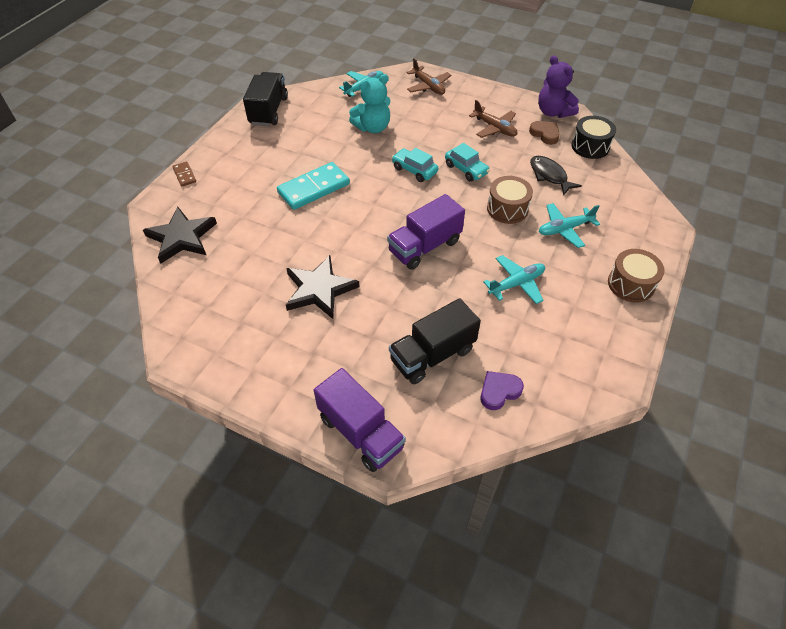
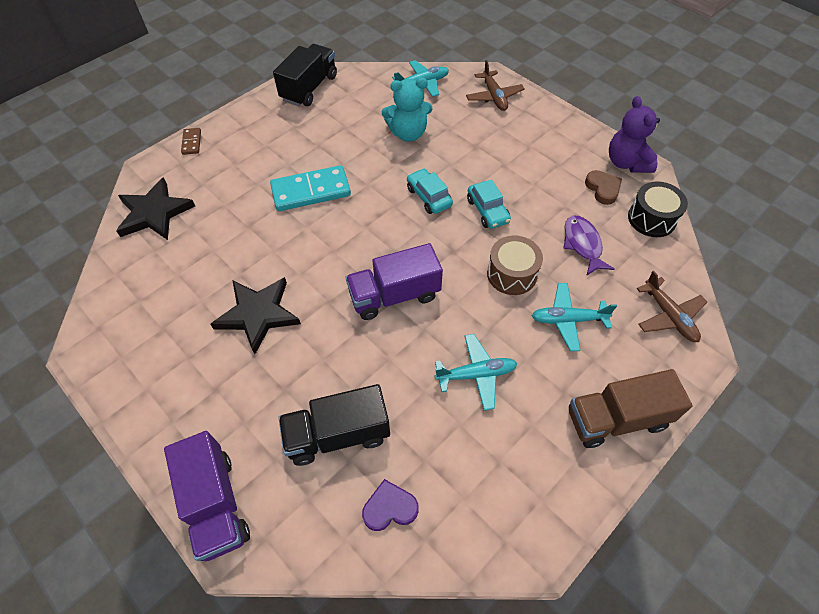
camera: 20 degrees right, 5 degrees up
(494, 128) = (545, 166): brown plane -> brown plane (669, 316)
(549, 176) = (582, 244): black fish -> purple fish
(631, 284) = (616, 419): brown drum -> brown truck

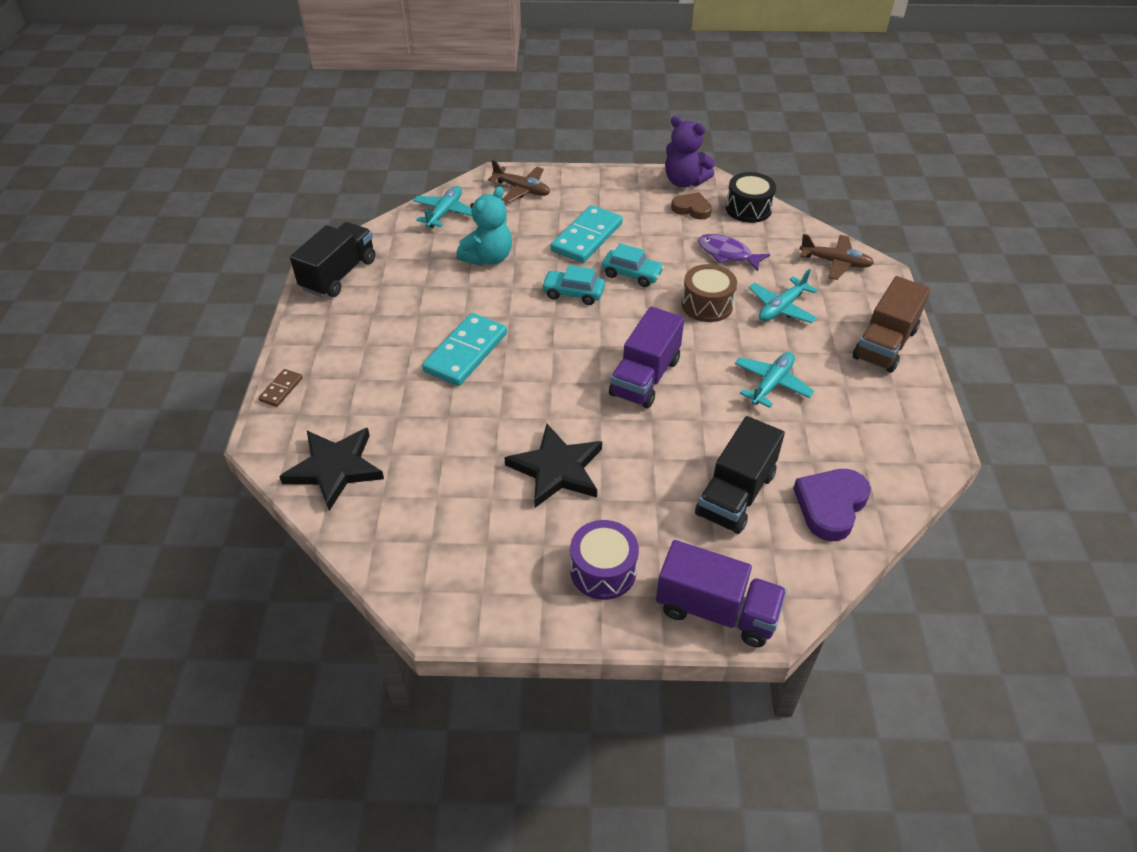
camera: 45 degrees left, 10 degrees down
(192, 142) = (281, 389): brown domino -> brown domino turned 75 degrees clockwise
(193, 408) = (603, 570): none -> purple drum
(309, 88) = (339, 275): black truck -> black truck turned 45 degrees clockwise
(389, 508) = (830, 506): purple heart -> purple heart, size x1.52
(492, 161) = (587, 237): none -> turquoise domino

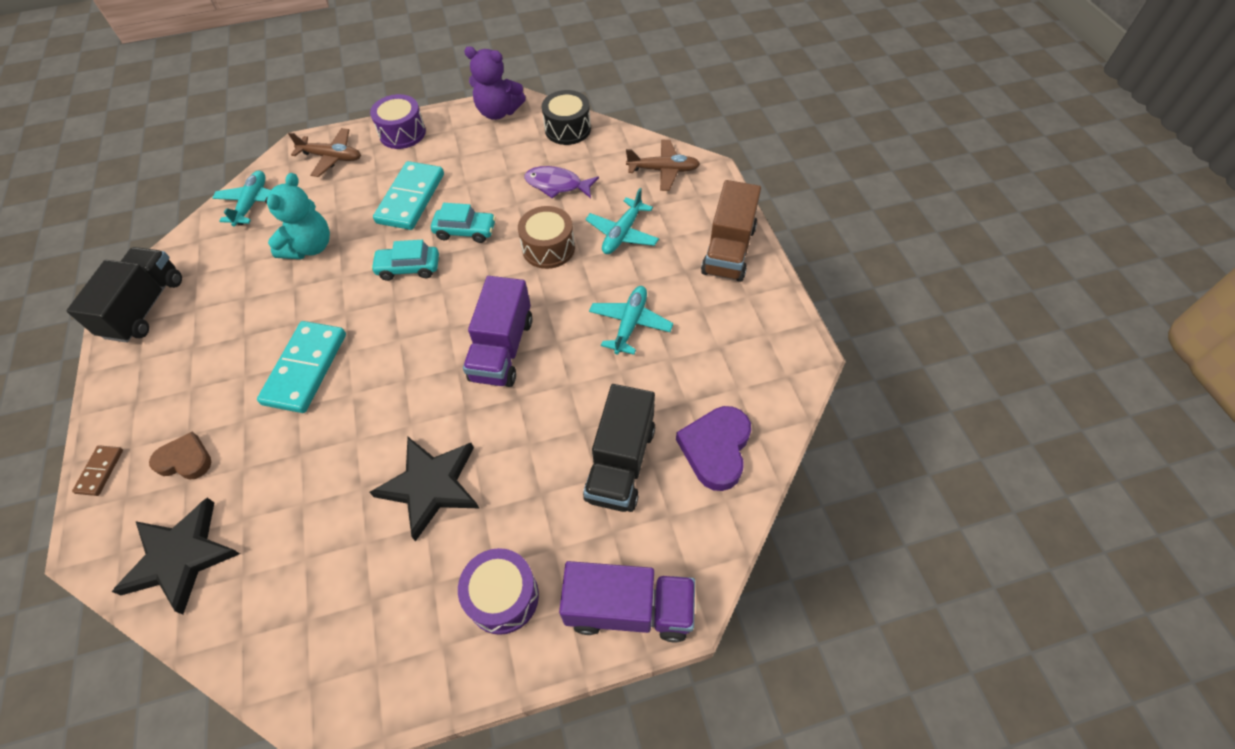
camera: 15 degrees left, 10 degrees up
(590, 182) = (402, 133): none -> purple drum
(692, 209) = (512, 141): brown heart -> brown heart (185, 460)

